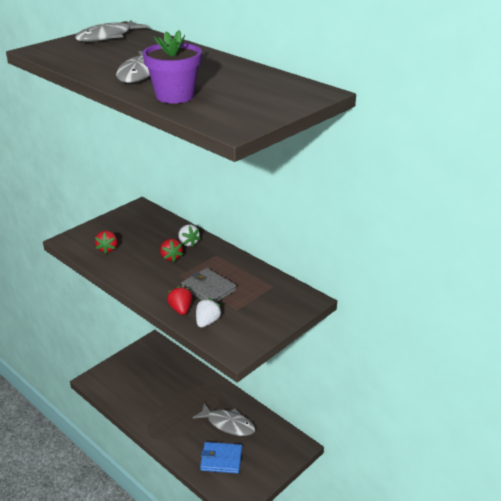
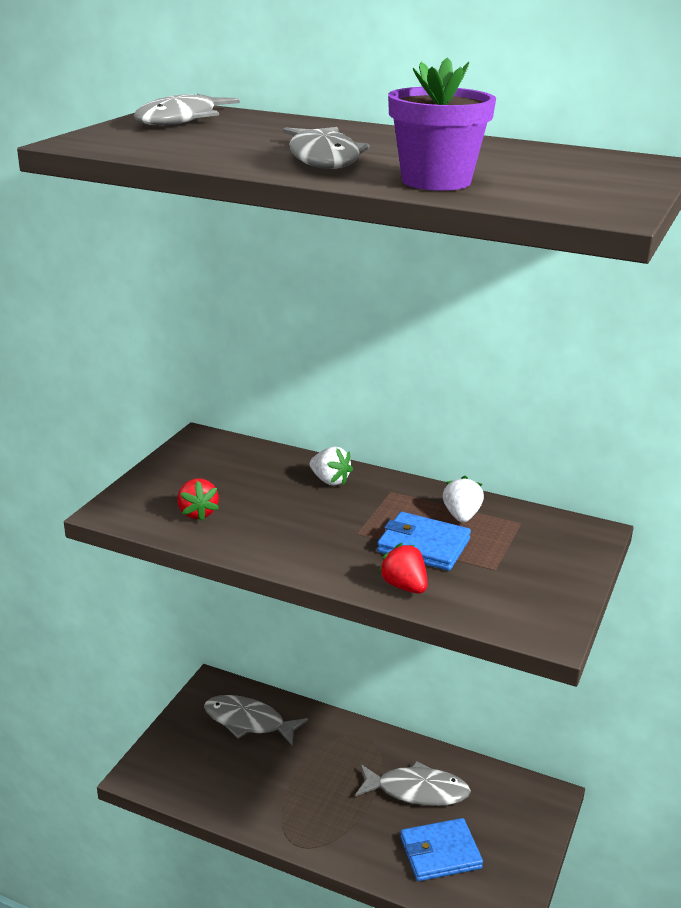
camera: 20 degrees left, 5 degrees down
(160, 366) = (248, 722): none -> grey fish
(171, 257) = (319, 508): red strawberry -> none
(207, 322) = (465, 597): white strawberry -> white strawberry (461, 516)
(208, 289) = (423, 546): grey wallet -> blue wallet

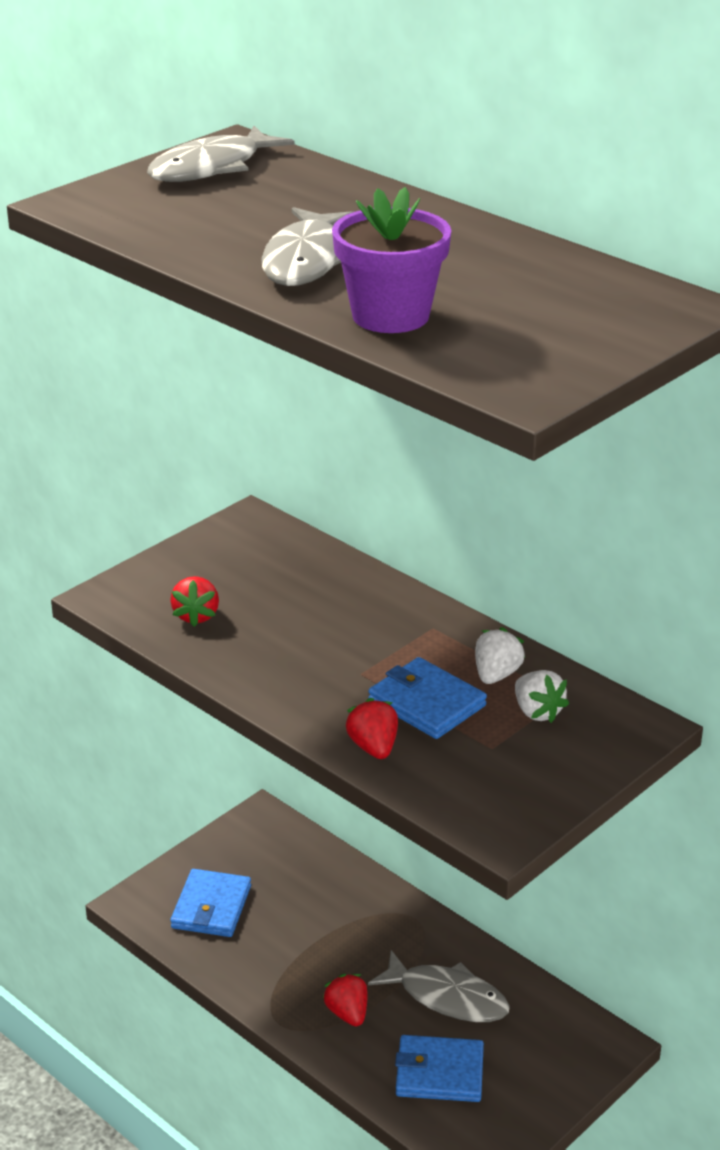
camera: 20 degrees right, 5 degrees up
(203, 764) = (211, 907): none -> blue wallet
(248, 722) = (284, 871): grey fish -> none
(330, 480) = (368, 601): white strawberry -> white strawberry (537, 712)
(348, 823) = (347, 1013): none -> red strawberry

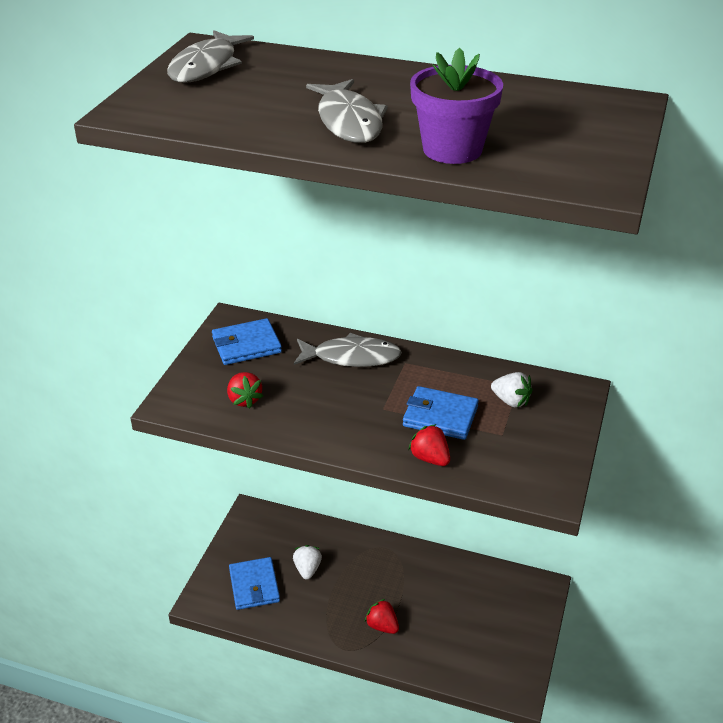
camera: 25 degrees left, 5 degrees up
(439, 1073) = (460, 644): blue wallet -> blue wallet (246, 345)
(447, 997) = (435, 592): grey fish -> grey fish (351, 357)
(496, 675) = (468, 383): white strawberry -> white strawberry (307, 569)

